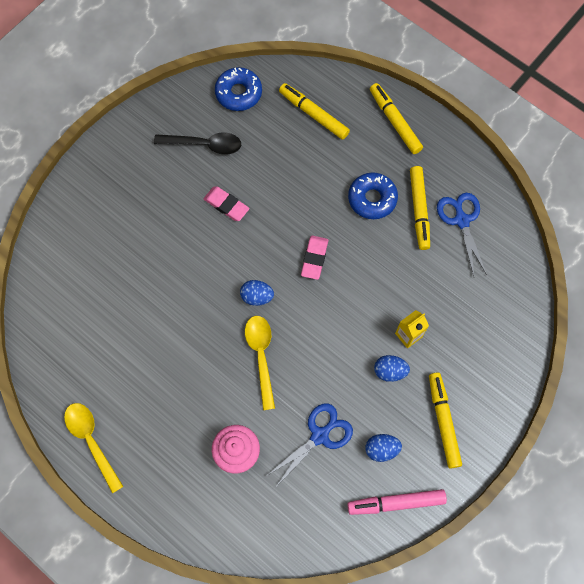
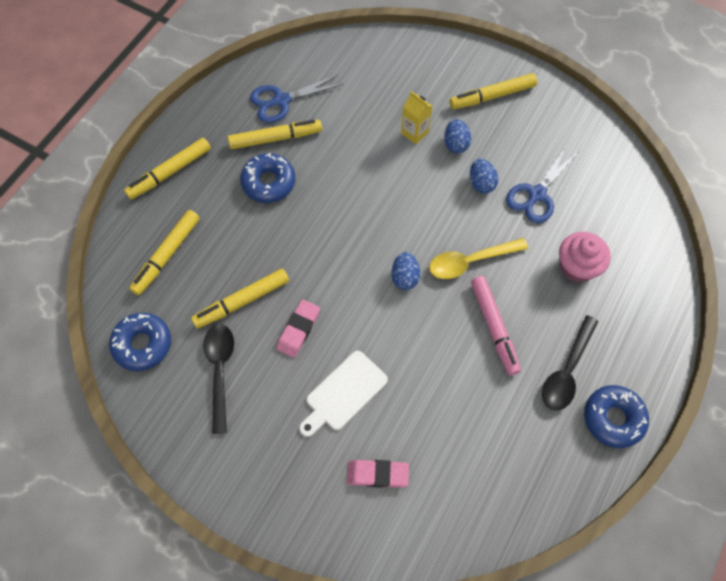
camera: 100 degrees left, 5 degrees down
(91, 441) = (613, 418): yellow spoon -> blue donut
(141, 414) = (567, 370): none -> black spoon
(165, 231) = (344, 393): none -> white cutting board
(260, 166) = (242, 301): none -> yellow marker
(314, 258) = (349, 227): pink eraser -> pink eraser (377, 474)
(320, 435) = (536, 195): blue scissors -> blue scissors turned 90 degrees counterclockwise
(381, 449) = (534, 142): blue egg -> blue egg (481, 183)
(396, 503) = (579, 124): pink marker -> pink marker (494, 327)

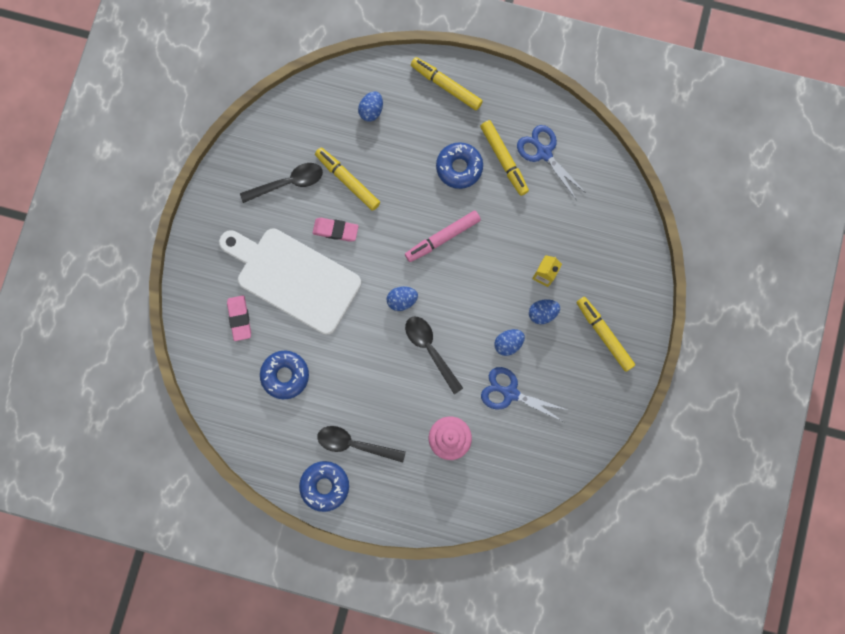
camera: 75 degrees right, 15 degrees up
(142, 344) = (294, 120): blue donut -> blue donut (285, 375)
(167, 255) = (371, 111): yellow marker -> blue egg
(344, 393) = (294, 278): white cutting board -> white cutting board, size x1.89
(470, 261) = (430, 349): yellow spoon -> black spoon
(494, 327) = (376, 380): pink marker -> pink marker (442, 238)

